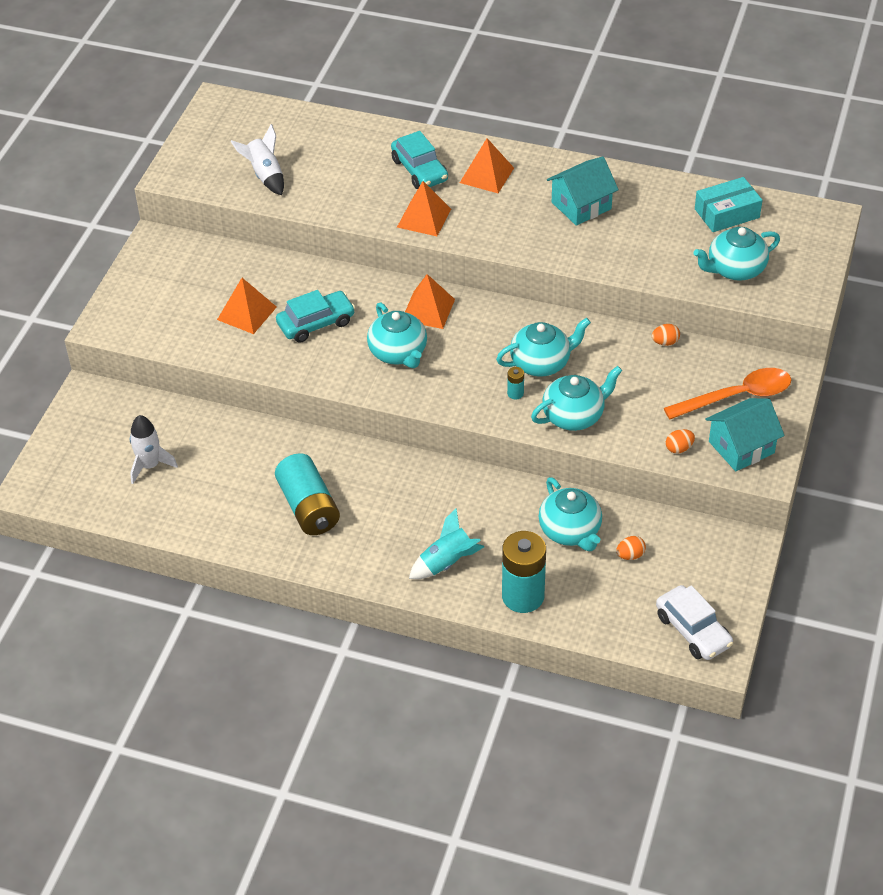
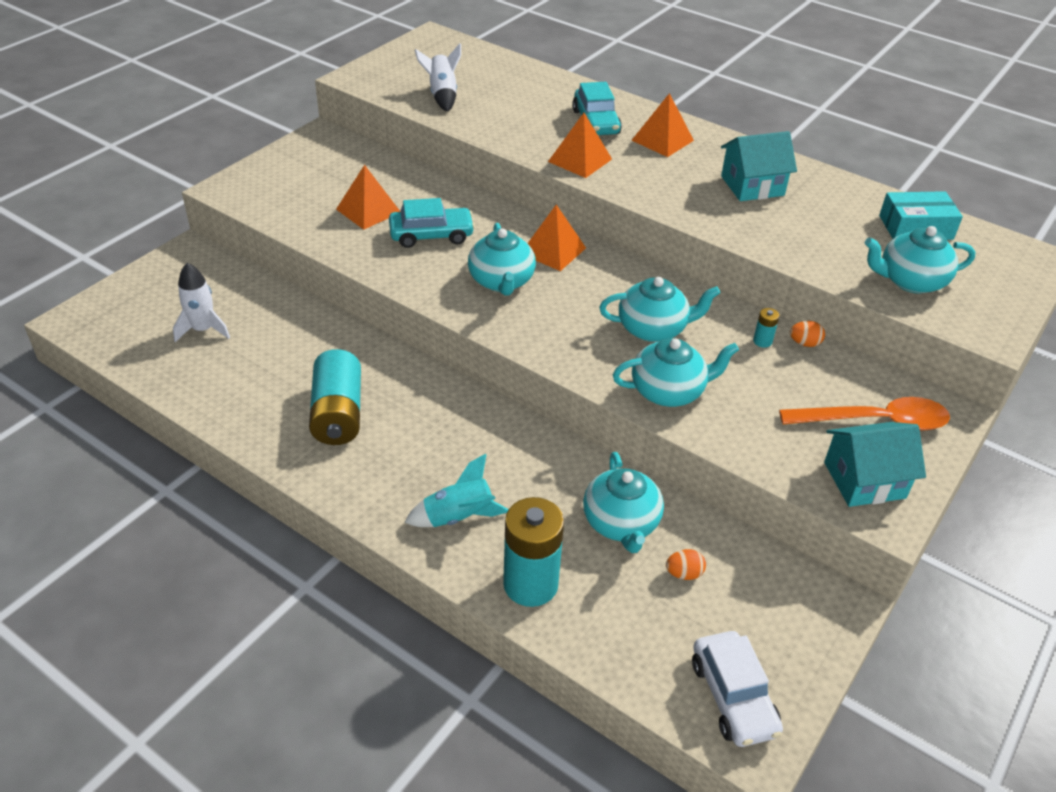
camera: 15 degrees right, 5 degrees down
(515, 393) = (610, 351): turquoise battery -> turquoise battery (762, 341)
(679, 448) = (784, 460): orange egg -> none

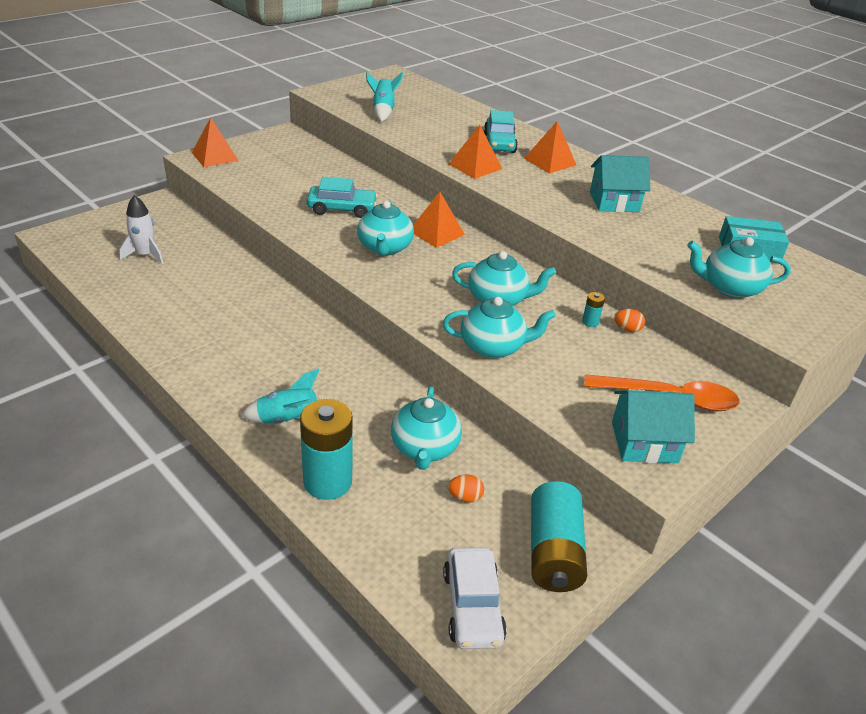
camera: 10 degrees right, 5 degrees down
(338, 414) = (223, 329): turquoise battery -> turquoise battery (553, 552)
(368, 210) = (299, 186): orange pyramid -> orange pyramid (215, 156)
(442, 95) = (383, 111): white rocket -> turquoise rocket

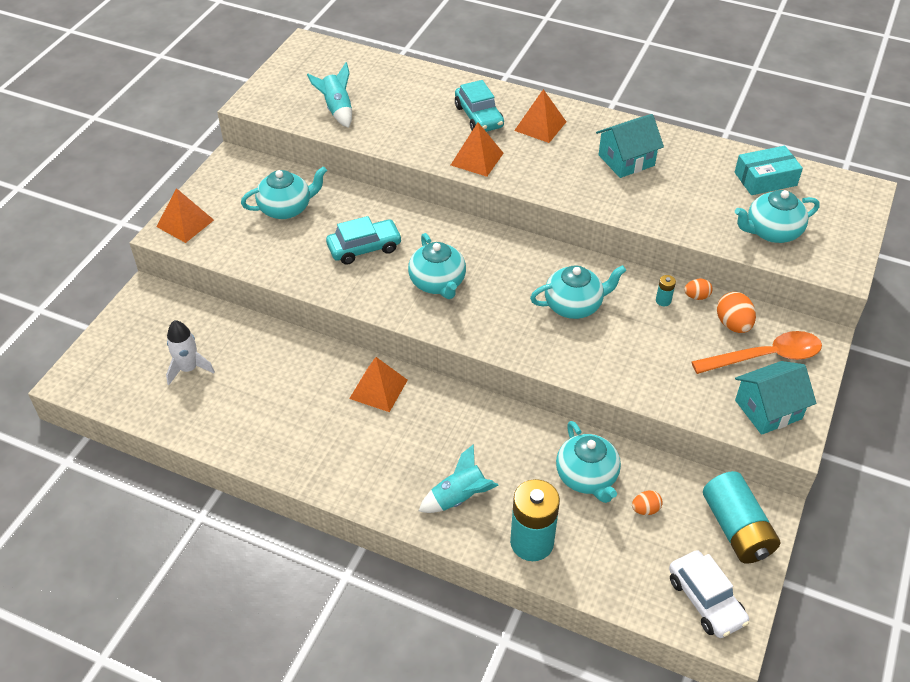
camera: 20 degrees left, 10 degrees up
(436, 232) = (471, 245): orange pyramid -> orange pyramid (378, 389)
(493, 347) = (601, 361): turquoise teapot -> turquoise teapot (286, 208)
(651, 362) = (733, 324): none -> orange egg

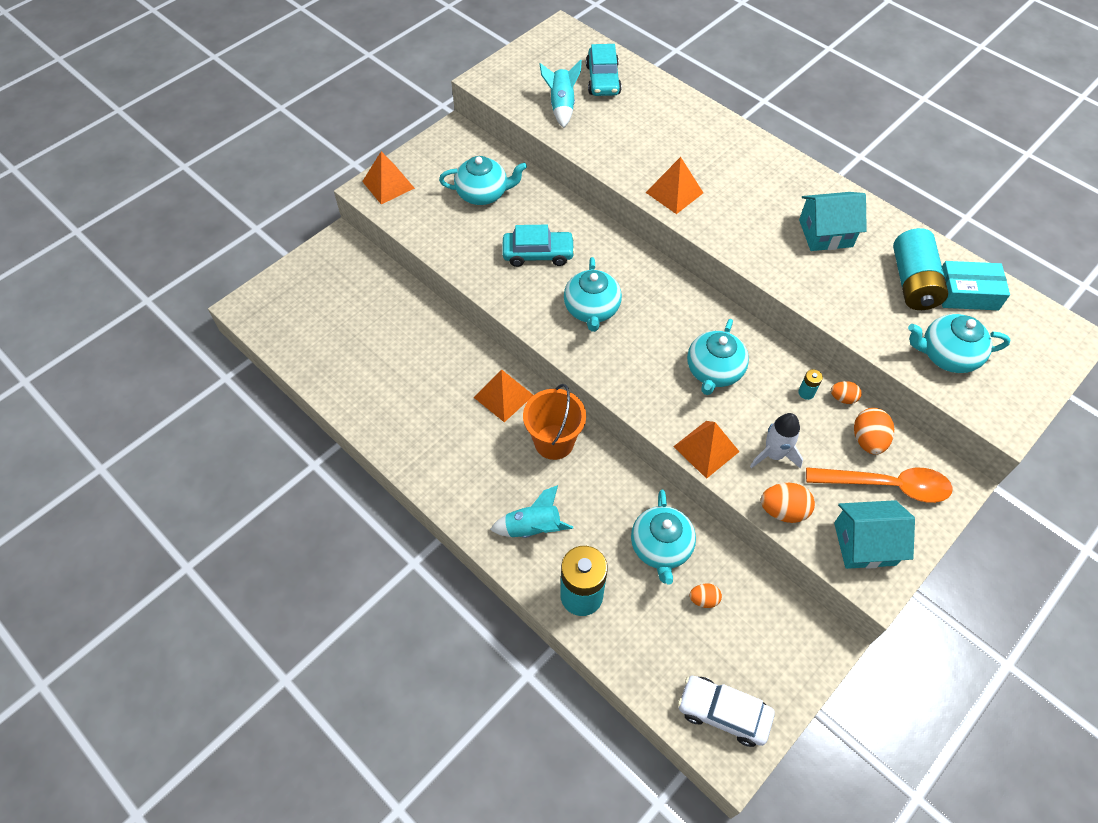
camera: 20 degrees right, 10 degrees up
(189, 369) = (346, 325): white rocket -> white rocket (773, 454)
(446, 415) = (554, 442): none -> orange bucket
(479, 116) = (695, 147): turquoise car -> turquoise car (603, 80)
(540, 126) = (753, 172): orange pyramid -> orange pyramid (706, 449)
(574, 305) = (714, 371): turquoise teapot -> turquoise teapot turned 105 degrees clockwise
(687, 403) = (783, 510): none -> orange egg
(705, 600) = (723, 713): white car -> white car turned 120 degrees clockwise
(736, 529) = (786, 650): turquoise battery -> turquoise battery (913, 282)

